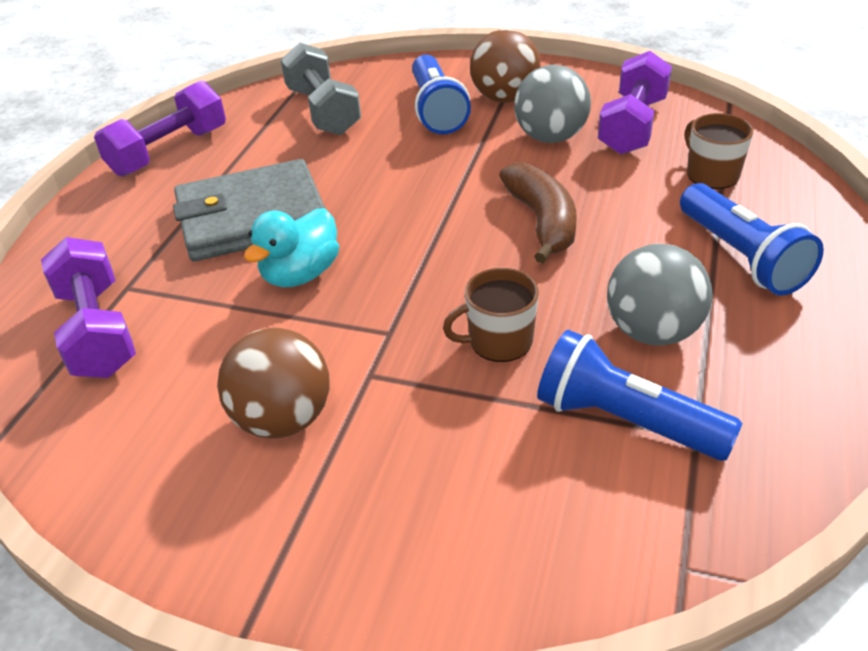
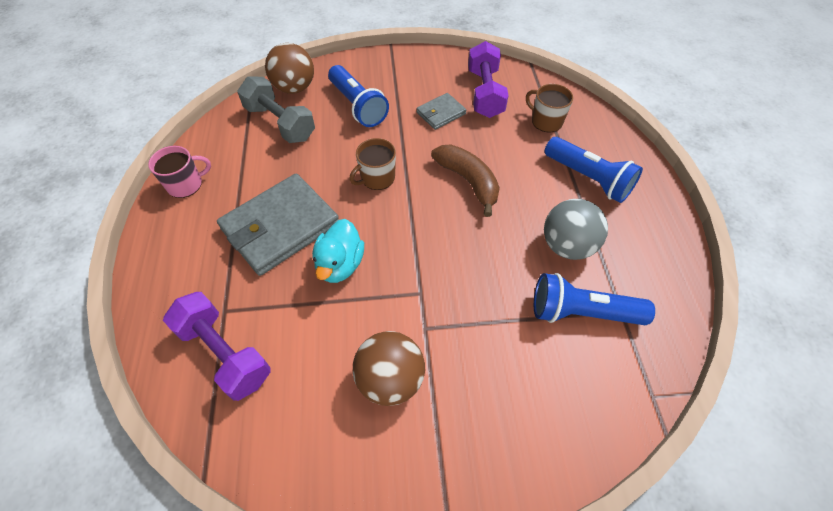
camera: 25 degrees left, 15 degrees up
(169, 151) = (186, 184): purple dumbbell -> pink mug
(499, 341) = (487, 279): brown mug -> brown mug (377, 178)
(504, 98) = (396, 86): brown ball -> brown ball (294, 88)
(550, 137) = (441, 113): grey ball -> grey wallet

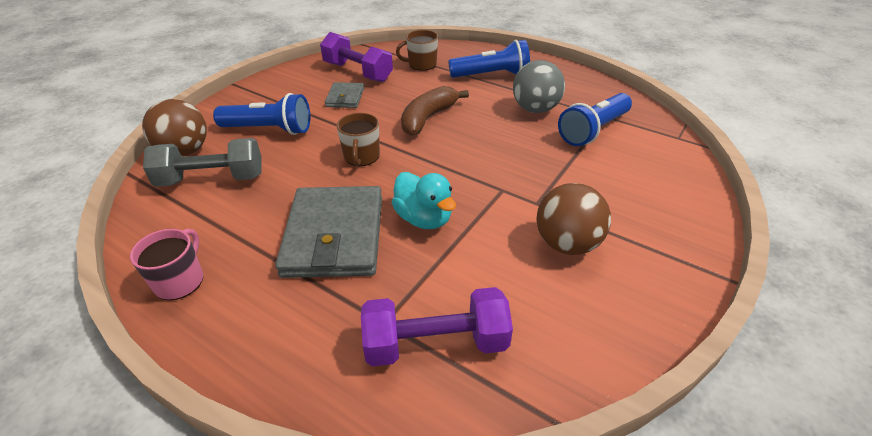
camera: 50 degrees left, 15 degrees down
(468, 181) = (428, 118): brown banana -> brown banana turned 60 degrees counterclockwise

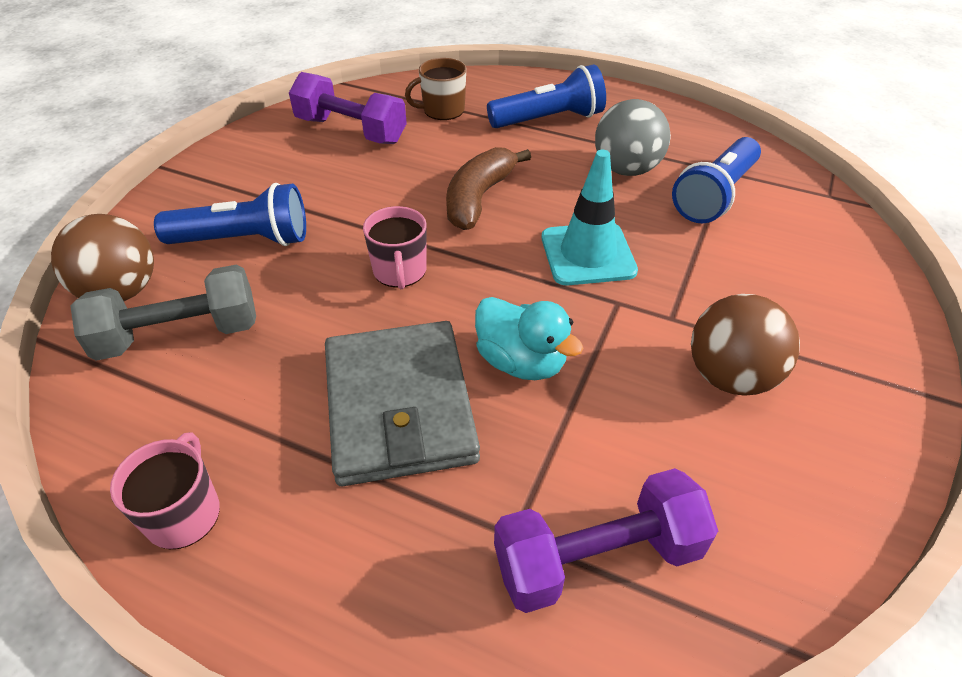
camera: 10 degrees left, 5 degrees up
(345, 97) = (345, 175): grey wallet -> none
(361, 156) = (400, 271): brown mug -> pink mug
(491, 158) = (588, 254): none -> turquoise traffic cone

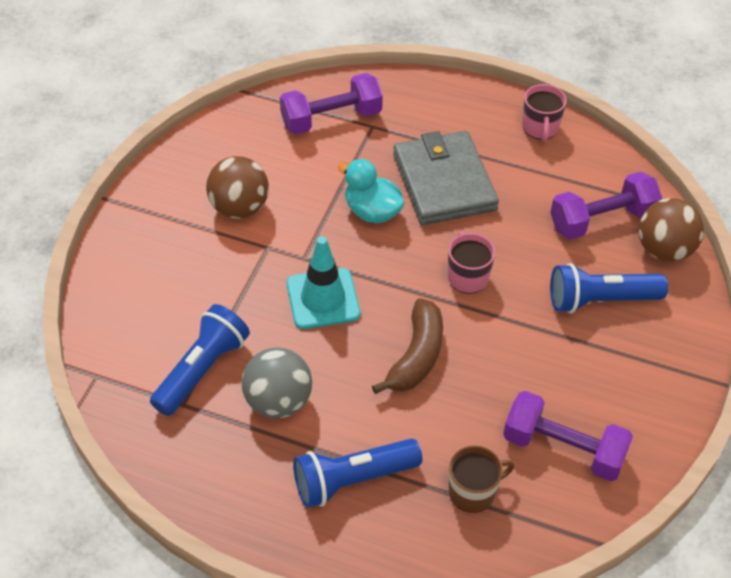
camera: 175 degrees right, 5 degrees up
(179, 335) = (602, 220): grey dumbbell -> purple dumbbell

